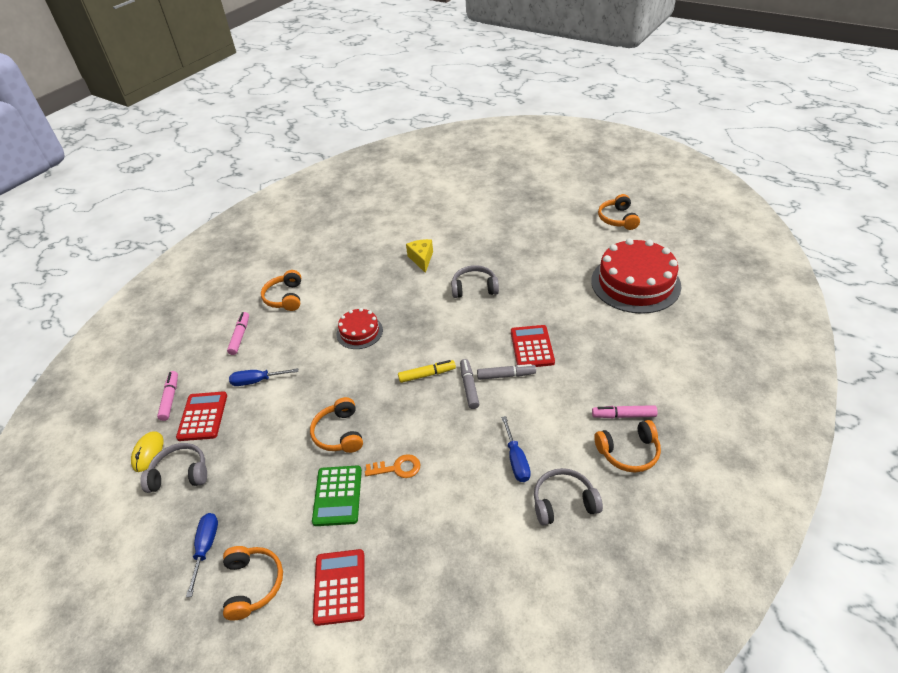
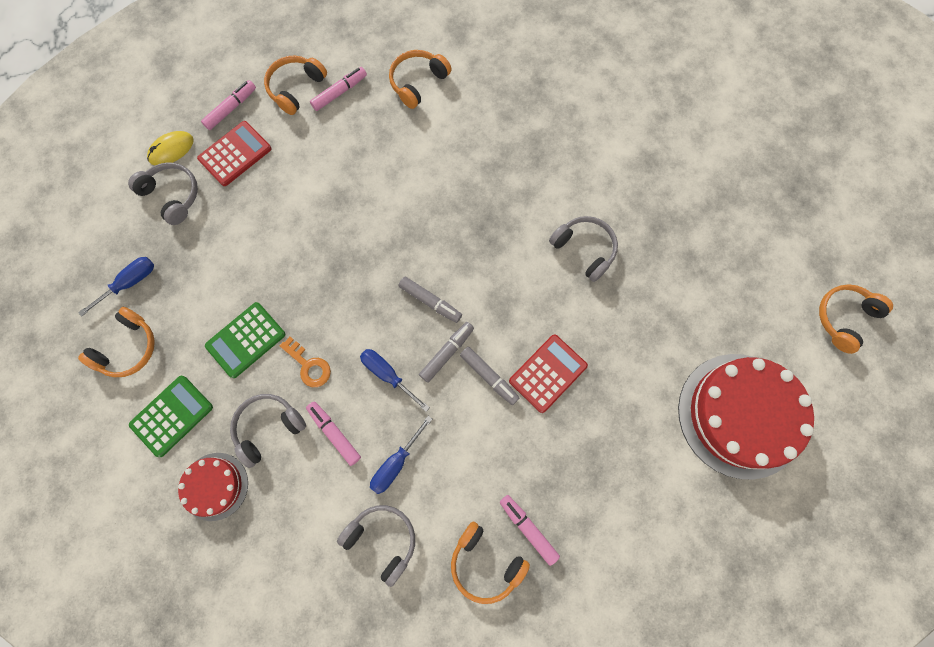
camera: 45 degrees right, 30 degrees up
(257, 381) = (304, 159): blue screwdriver -> blue screwdriver (388, 375)
(339, 433) = (306, 283): orange headphones -> orange headphones (296, 88)
(340, 587) = (172, 416): red calculator -> green calculator
(359, 332) = (432, 192): red cake -> red cake (215, 486)
(416, 523) = (268, 428): none -> grey headphones
(421, 259) = (582, 160): yellow cheese -> none
(427, 375) = (430, 302): yellow marker -> grey marker
(461, 483) = (334, 433): none -> pink marker

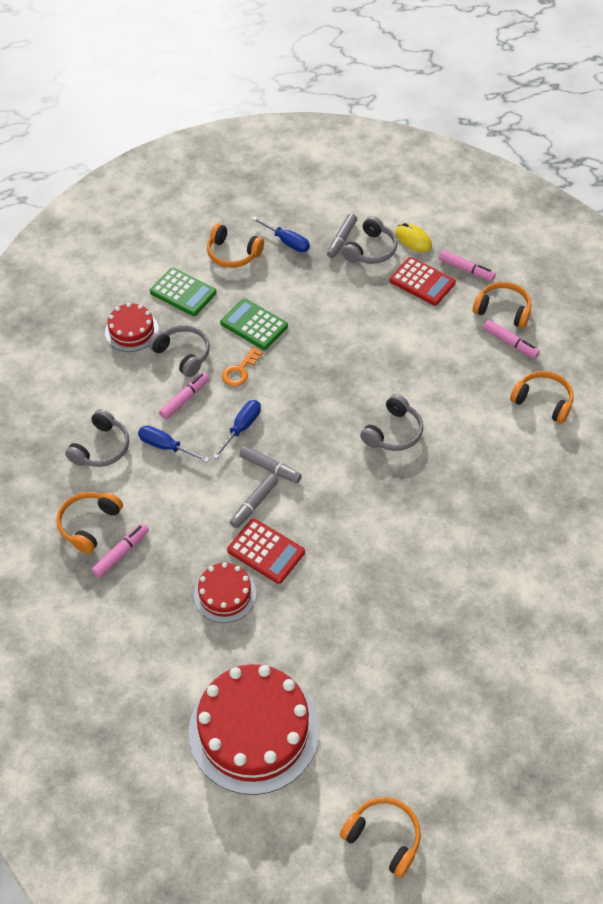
camera: 80 degrees right, 20 degrees down
(430, 302) = (316, 448): grey marker -> grey marker (341, 240)
(584, 249) = (400, 568): grey headphones -> grey headphones (393, 432)
(592, 422) = (225, 594): none -> red cake

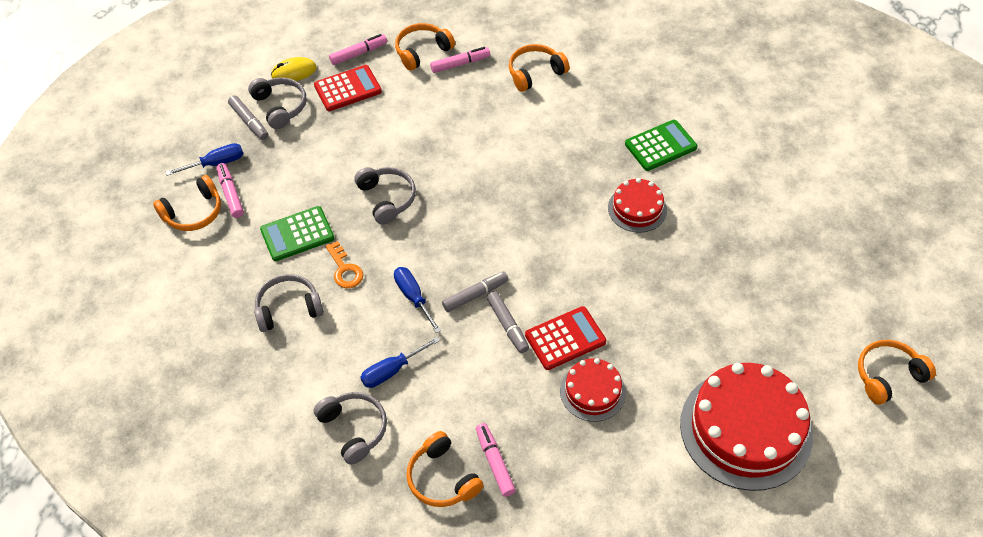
camera: 60 degrees left, 0 degrees up
(131, 331) = (222, 341): red cake -> red cake (637, 209)
(183, 292) = (209, 275): green calculator -> green calculator (660, 146)
(185, 399) = (345, 330): pink marker -> pink marker (231, 194)
(393, 432) = (498, 186): grey headphones -> grey headphones (387, 199)

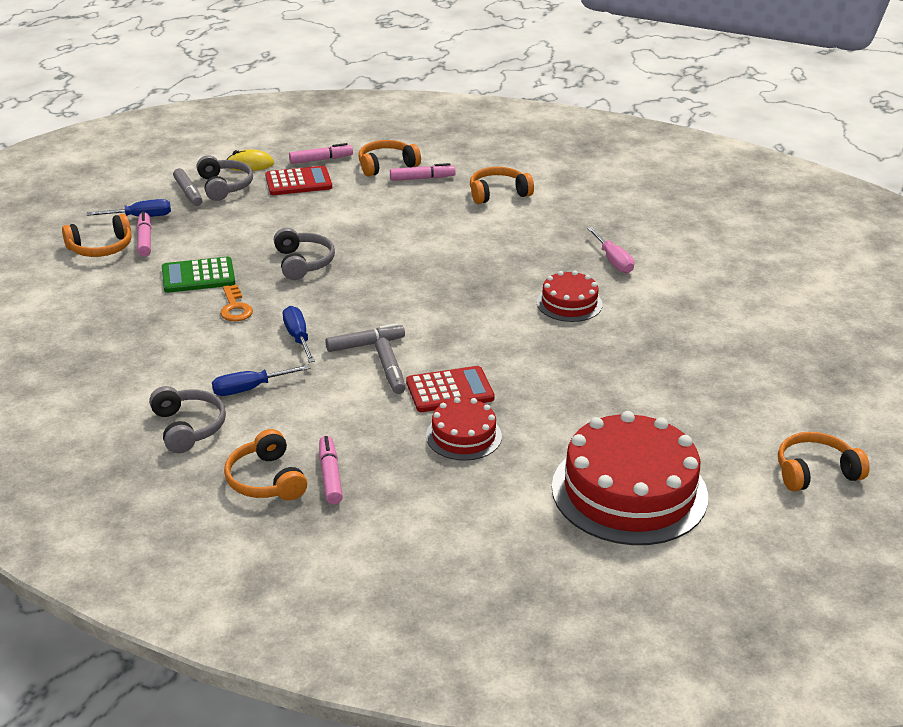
camera: 10 degrees right, 20 degrees down
(288, 308) = (163, 328): grey headphones -> none
(660, 146) = (613, 261): green calculator -> pink screwdriver

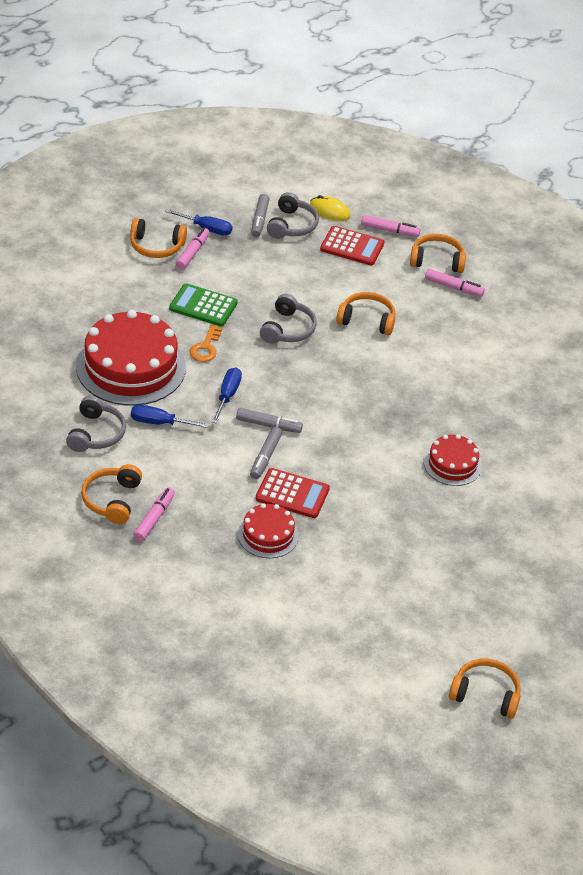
camera: 30 degrees right, 10 degrees up
(498, 193) = (501, 332): orange headphones -> orange headphones (367, 320)
(613, 261) = (528, 442): pink screwdriver -> none
(629, 491) = (338, 636): red cake -> red cake (131, 367)

